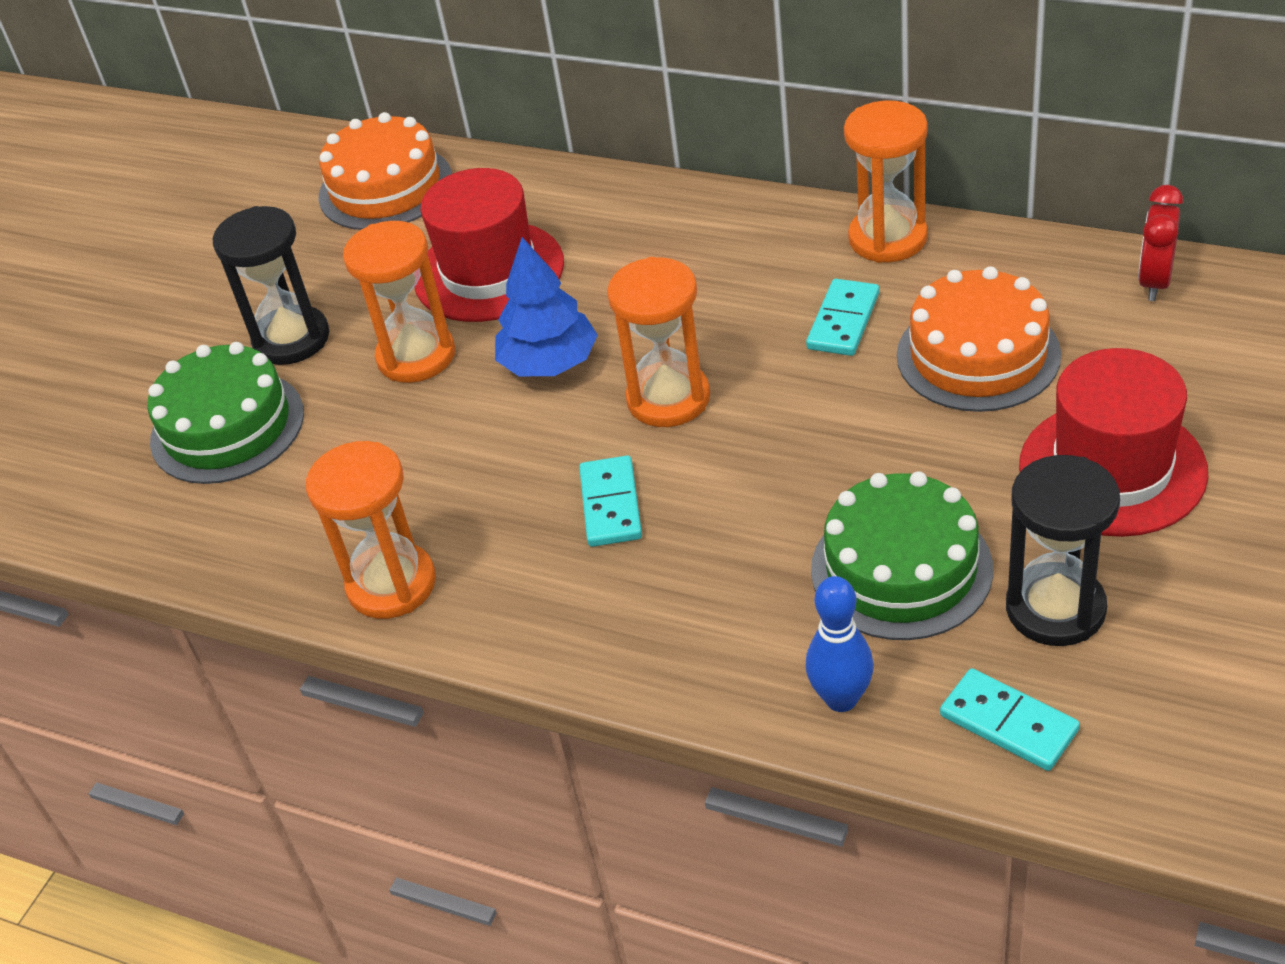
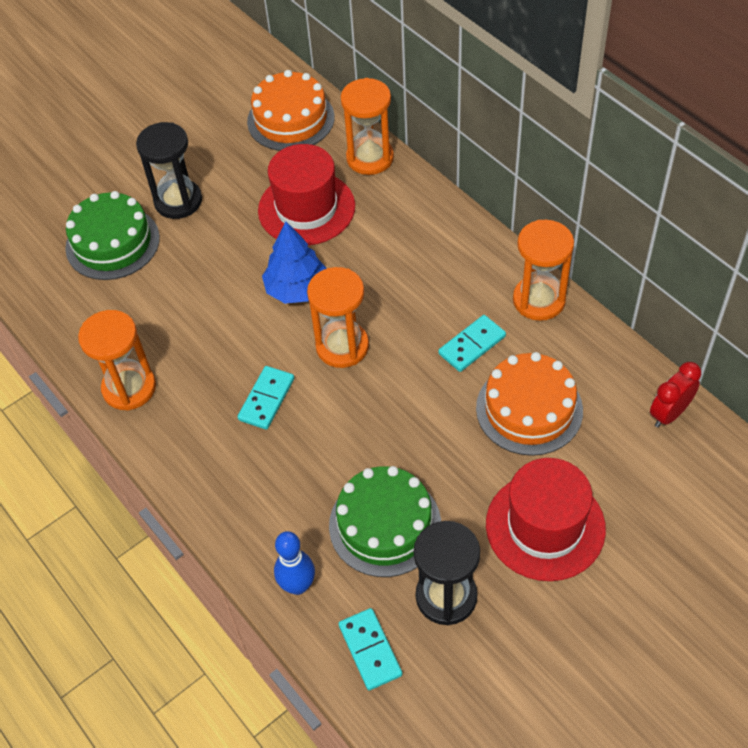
camera: 25 degrees right, 10 degrees up
(416, 356) = (233, 247): orange hourglass -> orange hourglass (370, 158)

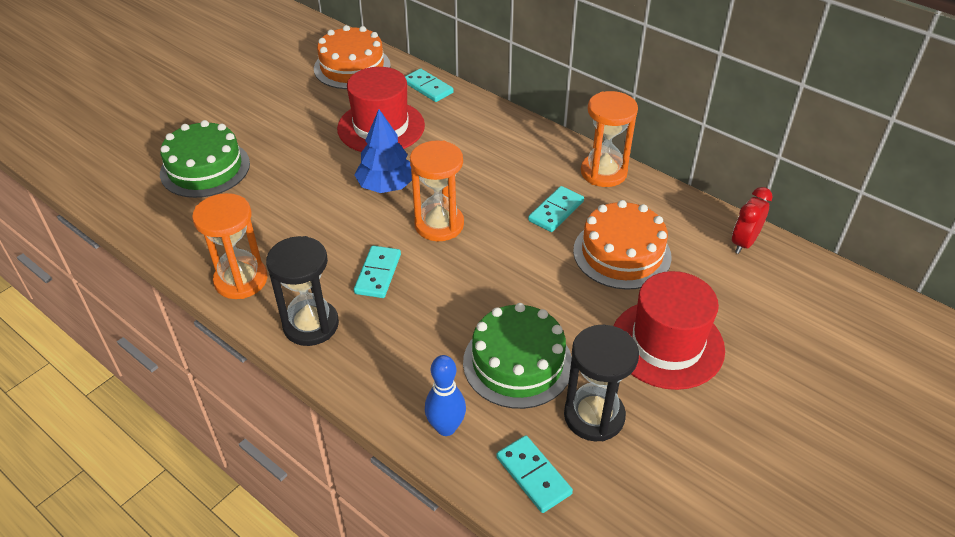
camera: 15 degrees left, 10 degrees down
(178, 201) = (262, 132): black hourglass -> black hourglass (311, 325)
(370, 158) = (428, 87): orange hourglass -> turquoise domino

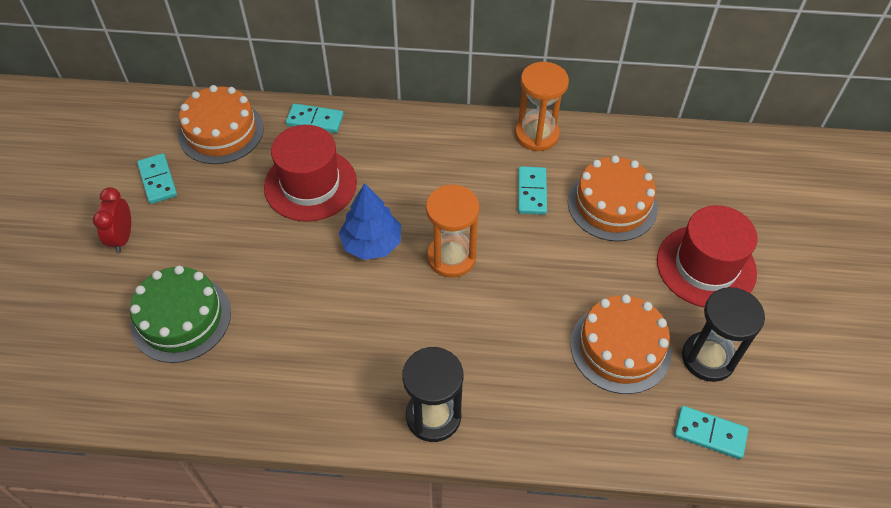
camera: 35 degrees left, 10 degrees up
(241, 280) = (331, 412): orange hourglass -> none
(378, 274) = (444, 334): turquoise domino -> turquoise domino (157, 180)
(446, 427) = (618, 437): blue bowling pin -> none
(517, 363) = (620, 348): green cake -> orange cake
(744, 243) = (686, 146): red clock -> red clock (123, 237)

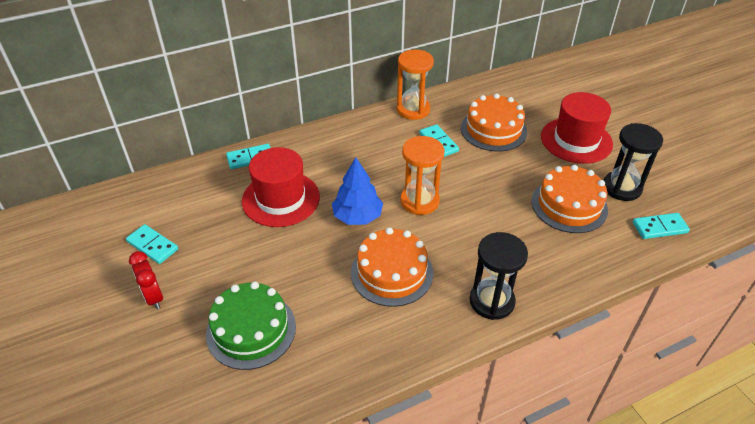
camera: 30 degrees left, 10 degrees down
(221, 132) = (180, 193): orange cake -> orange cake (392, 272)

